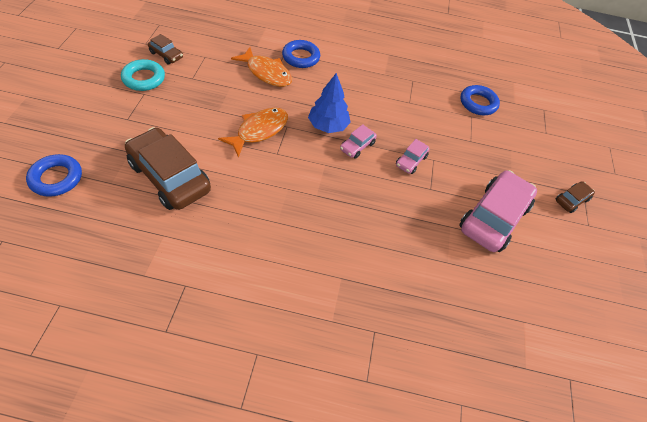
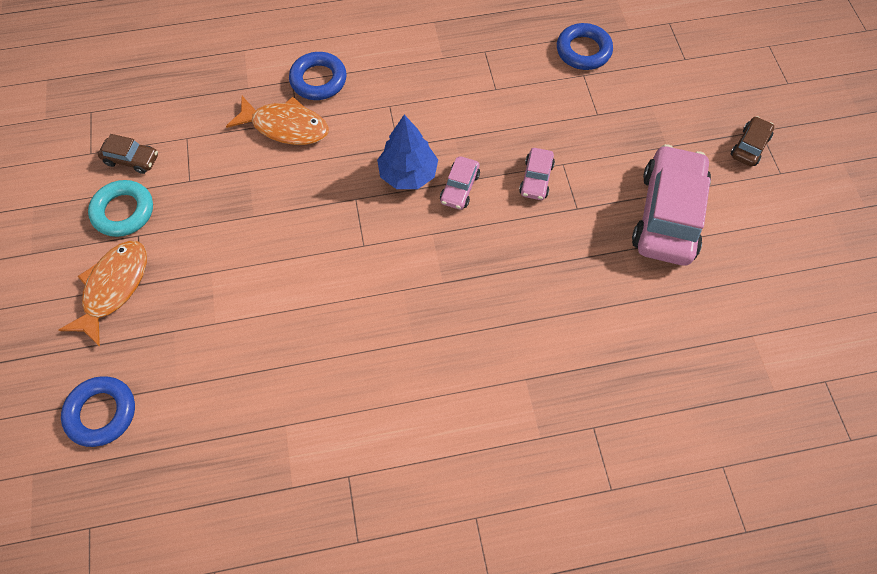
camera: 15 degrees left, 10 degrees up
(170, 177) = (246, 342): brown car -> none
(259, 131) = (323, 222): orange fish -> orange fish (114, 288)

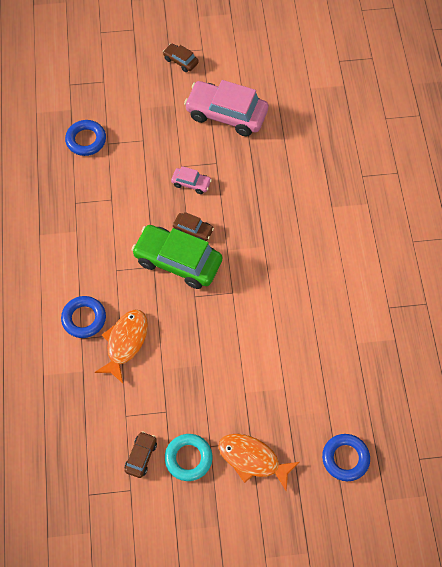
camera: 85 degrees left, 0 degrees up
(408, 174) = (178, 261): blue tree -> green car
(459, 188) = (193, 230): pink car -> brown car

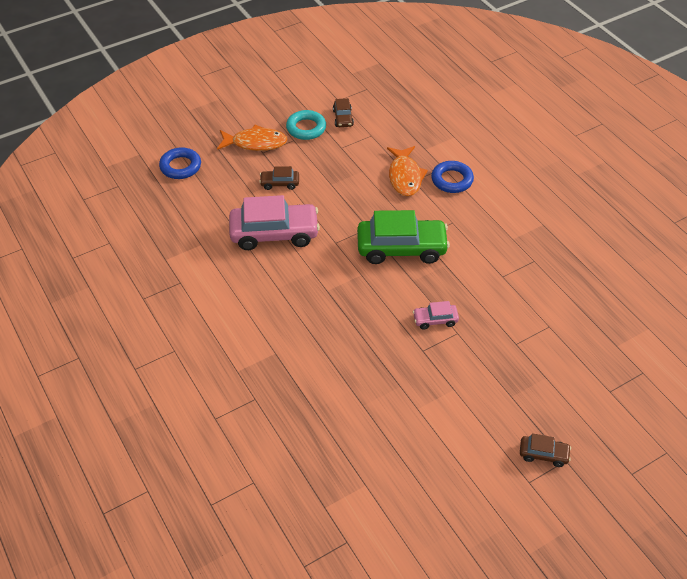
camera: 155 degrees right, 15 degrees down
(86, 140) = (573, 320): blue ring -> none
(193, 230) = (404, 279): brown car -> brown car (279, 183)
(226, 114) = (446, 408): pink car -> pink car (274, 233)

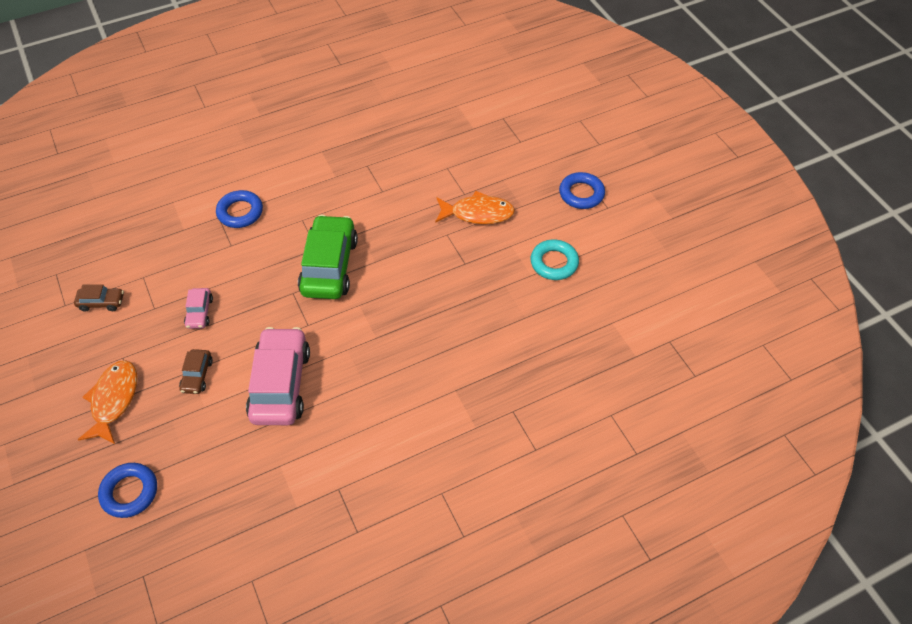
camera: 85 degrees left, 5 degrees up
(306, 128) = (106, 342): turquoise ring -> turquoise ring (554, 263)
(405, 176) = (222, 252): orange fish -> orange fish (478, 213)
(435, 320) = (429, 249): pink car -> pink car (199, 312)
(543, 454) = (581, 194): brown car -> blue ring

